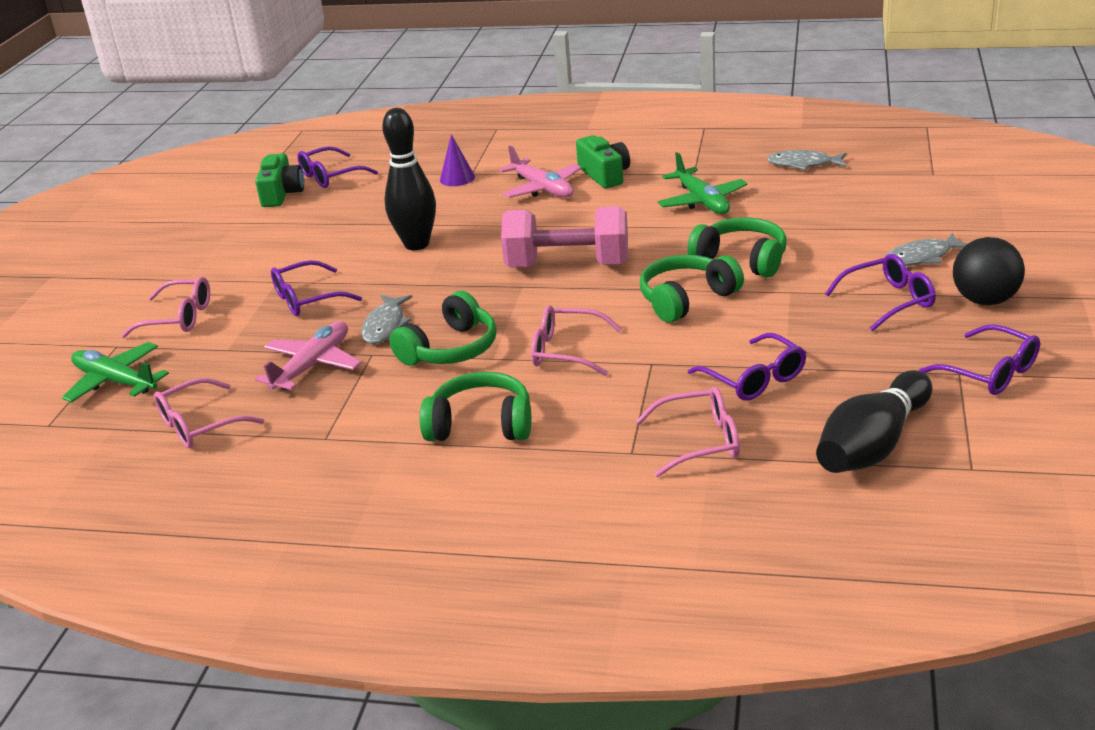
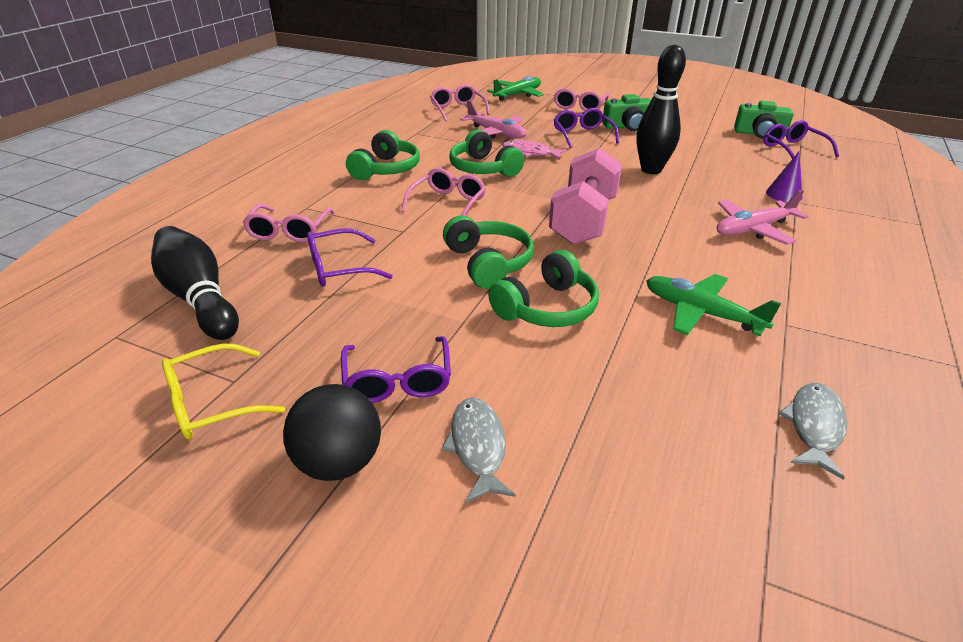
camera: 100 degrees right, 5 degrees up
(385, 326) = (530, 153): grey fish -> pink fish
(604, 175) = (786, 266): green camera -> green camera (627, 126)
(701, 201) = (702, 313): green plane -> green plane turned 45 degrees clockwise
(989, 372) = (212, 403): purple glasses -> yellow glasses

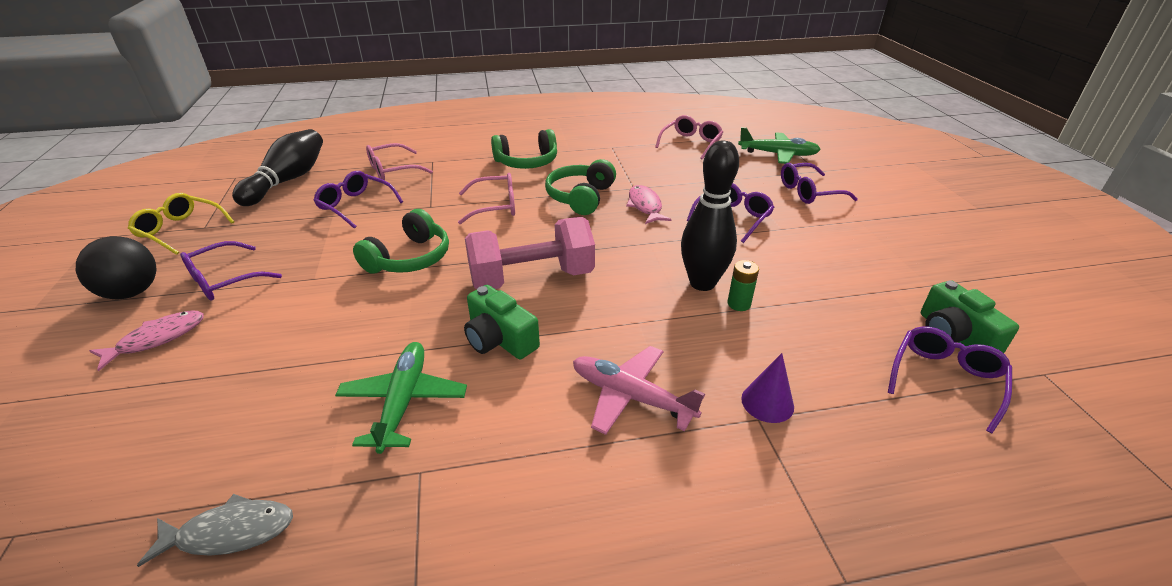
camera: 55 degrees right, 0 degrees up
(478, 447) = (157, 339): grey fish -> pink fish
(496, 133) = (665, 176): pink plane -> none
(547, 308) = (356, 309): green headphones -> none
(579, 106) = (809, 192): pink glasses -> purple glasses
(627, 126) = (802, 235): green camera -> green camera (499, 339)
(684, 168) = (739, 304): none -> green battery

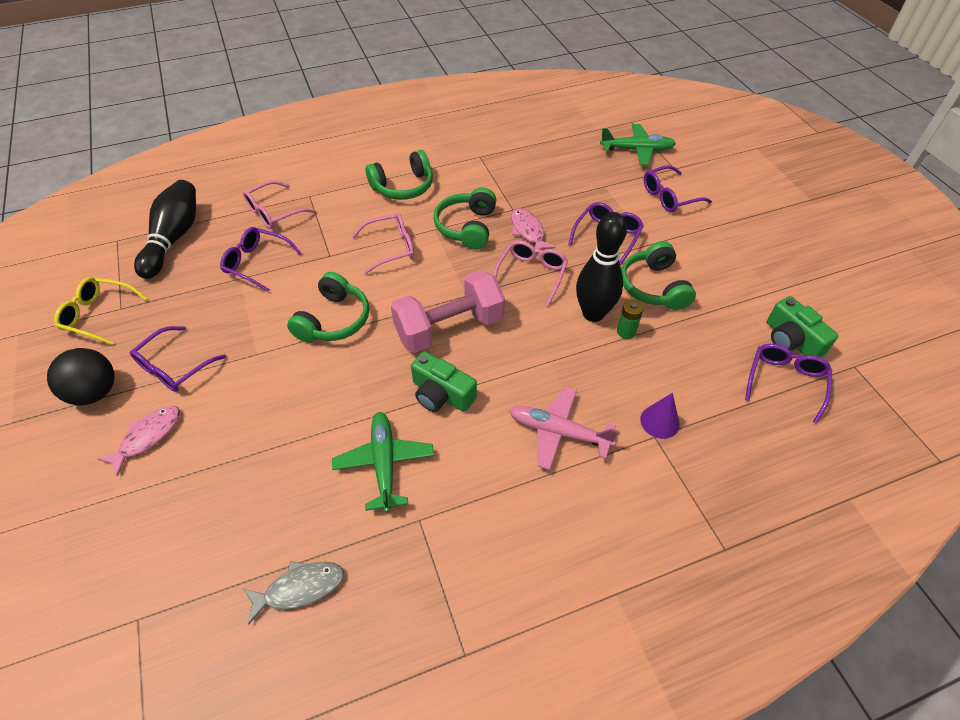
camera: 10 degrees left, 15 degrees up
(691, 143) = (554, 143): pink glasses -> pink glasses (531, 274)
(779, 266) = (653, 287): none -> green headphones

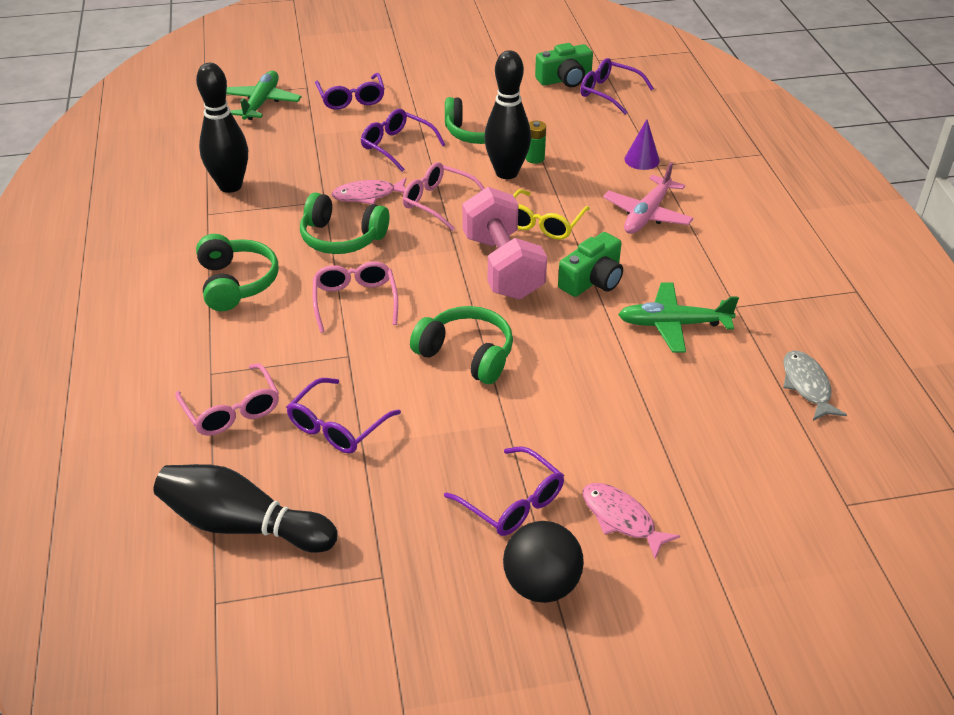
camera: 80 degrees left, 10 degrees down
(99, 315) = (389, 602): yellow glasses -> yellow glasses (543, 223)
(517, 159) = (230, 186): none -> black bowling pin

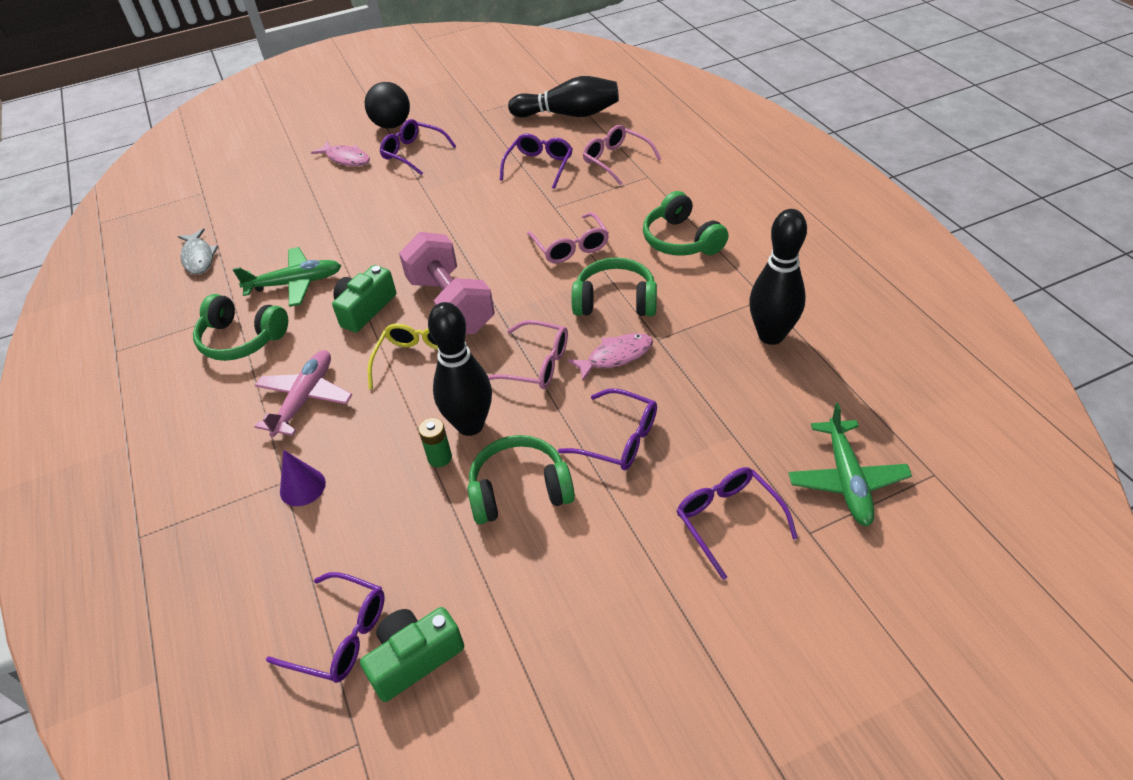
camera: 170 degrees right, 5 degrees up
(467, 354) = (464, 226): green headphones -> green headphones (242, 339)

